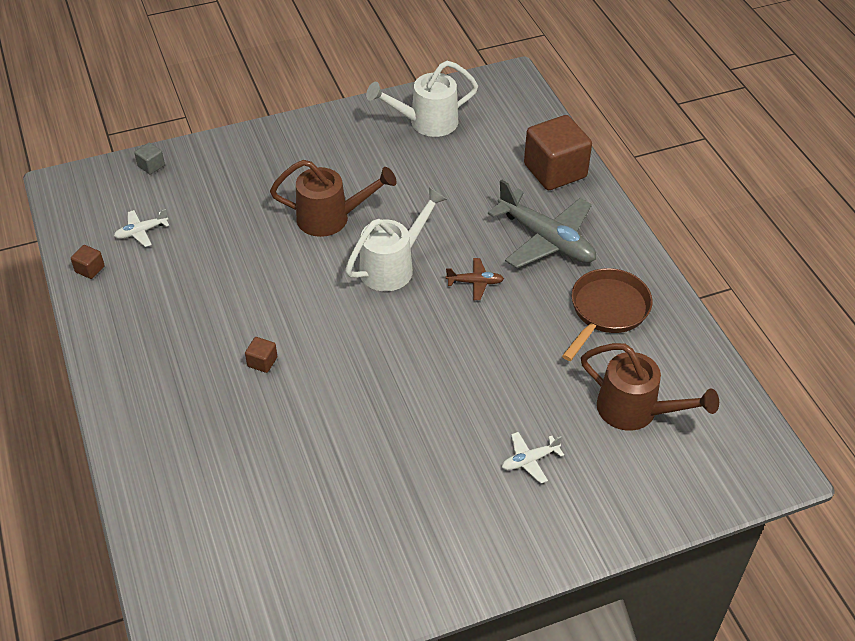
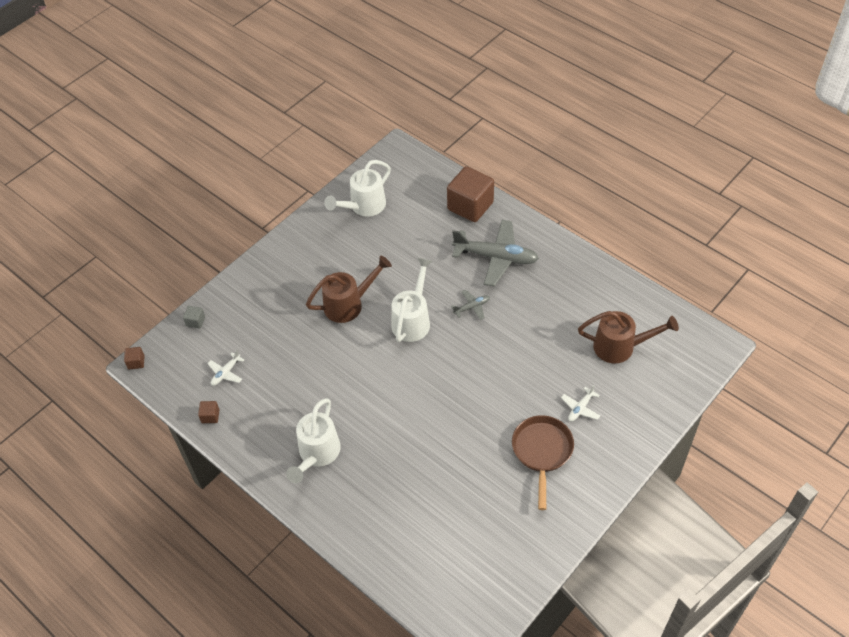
camera: 25 degrees left, 5 degrees up
(172, 363) = (317, 454): none -> white watering can
(262, 362) = (375, 425): brown cube -> brown cube (136, 362)
(475, 282) = (472, 307): brown plane -> grey plane
(606, 311) = (563, 289): brown pan -> brown pan (542, 452)

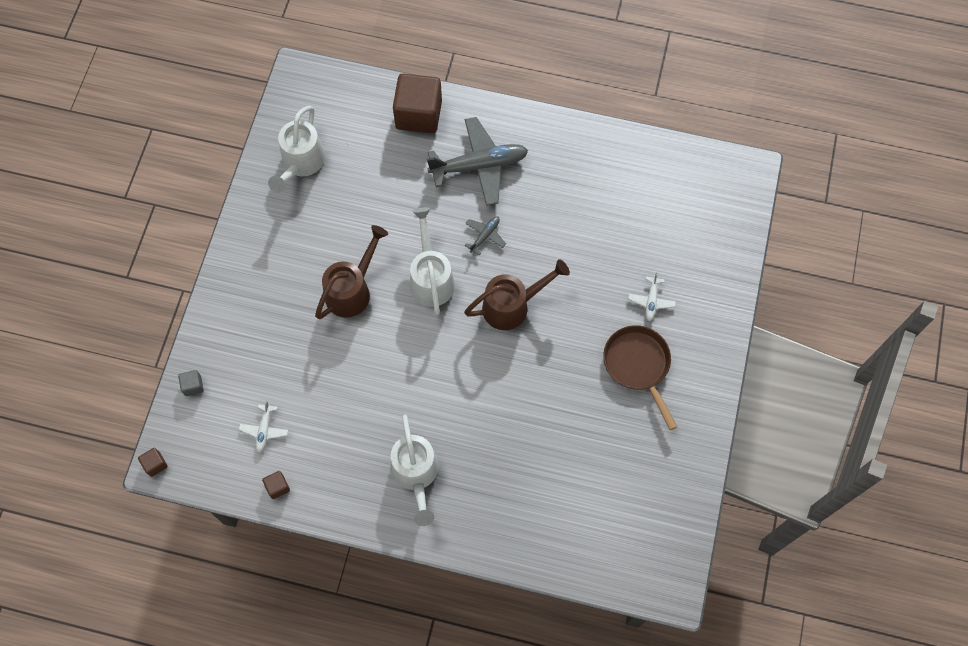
camera: 30 degrees left, 15 degrees up
(620, 347) = (656, 215): brown watering can -> brown watering can (512, 306)

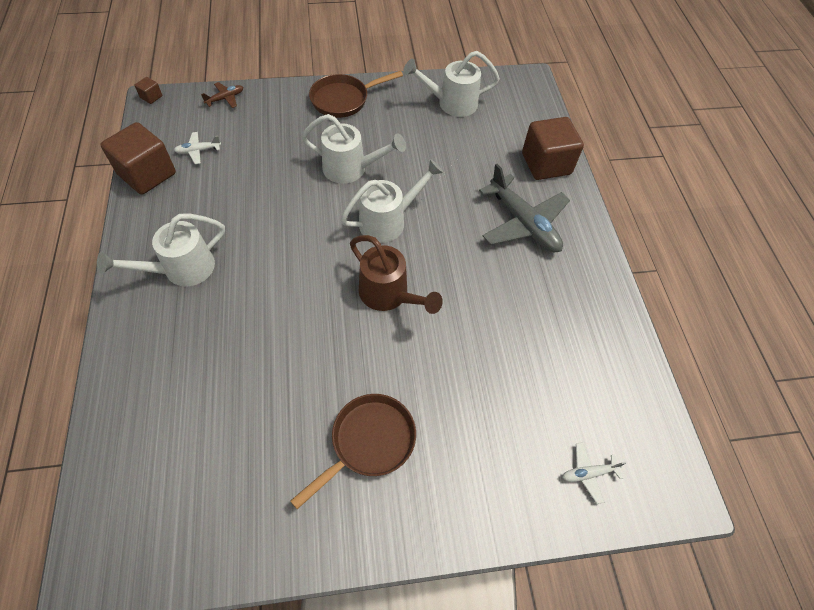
camera: 65 degrees right, 10 degrees down
(193, 386) = (225, 98): grey cube -> brown plane
(249, 265) = (343, 99): none -> brown pan
(277, 487) = (147, 174): brown cube -> brown cube, size x2.39
(352, 290) = (351, 169): brown watering can -> white watering can
(485, 236) = (453, 249): grey plane -> none
(651, 301) = (455, 431): white plane -> white plane (588, 473)

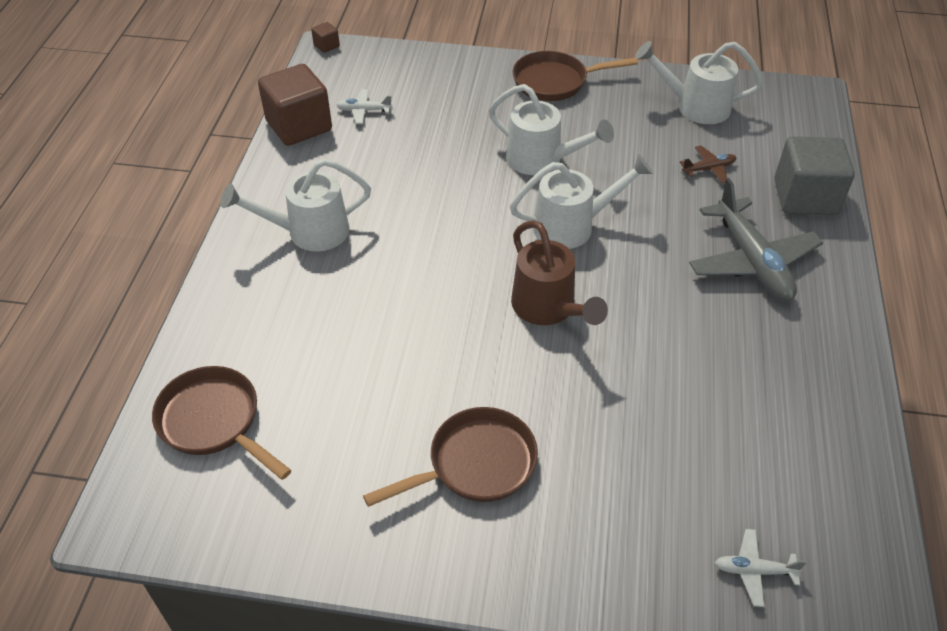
camera: 20 degrees right, 10 degrees down
(146, 462) = (214, 422): none -> brown pan
(225, 98) = (411, 60): brown plane -> brown plane (709, 169)
(546, 164) = (805, 197): brown cube -> grey cube

